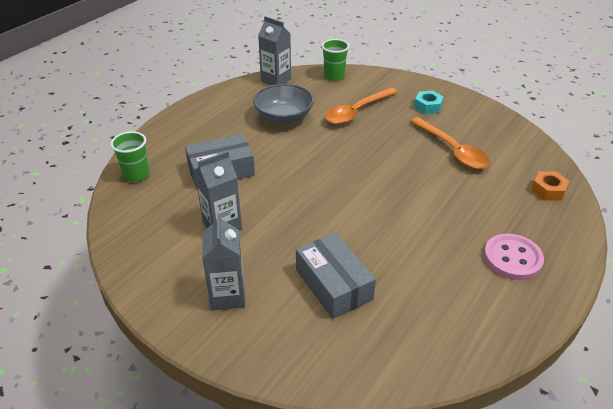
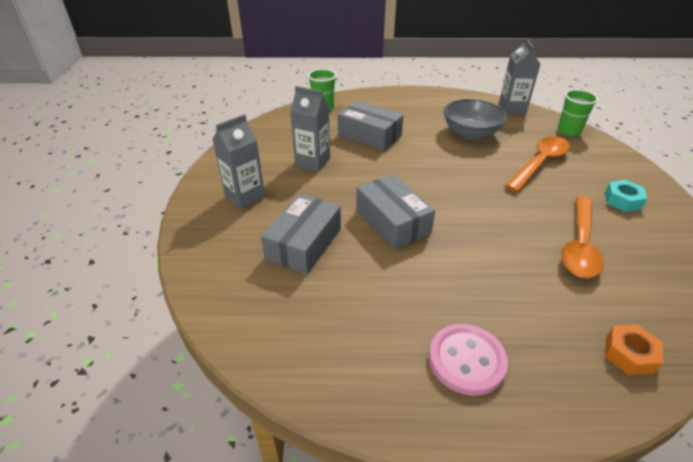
camera: 55 degrees right, 0 degrees up
(352, 220) = (392, 221): none -> grey box
(357, 112) = (539, 163): orange spoon -> orange spoon turned 120 degrees clockwise

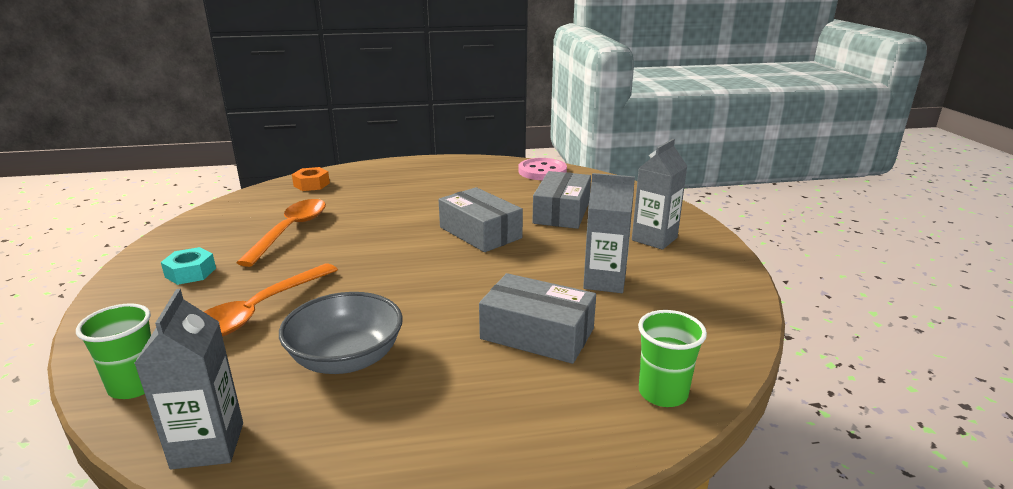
camera: 170 degrees right, 15 degrees down
(466, 360) = (423, 176): pink button -> pink button (542, 171)

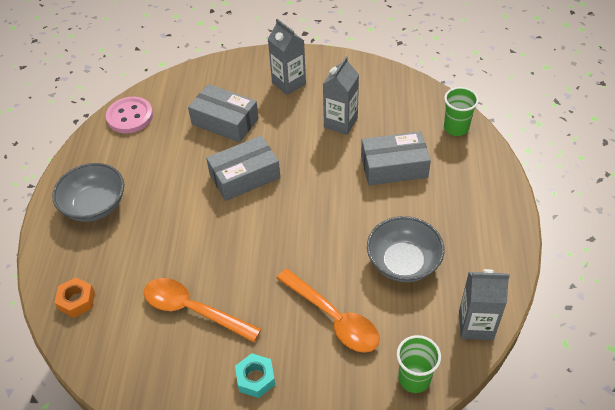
camera: 75 degrees left, 25 degrees up
(422, 175) = (95, 205): none -> grey bowl
(537, 334) = (394, 167): grey box -> grey box turned 45 degrees clockwise

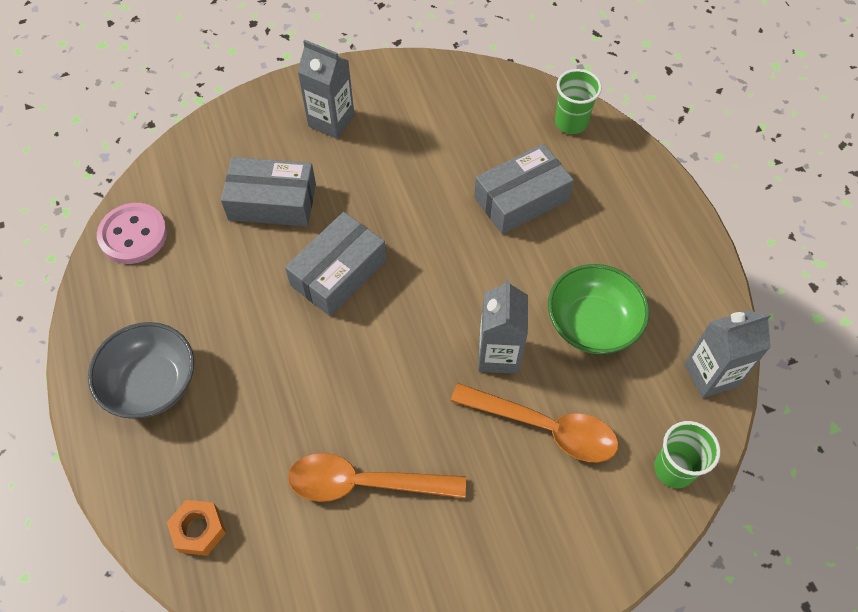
camera: 25 degrees left, 10 degrees up
(255, 378) = (489, 544): turquoise nut -> none
(340, 123) = (426, 158): grey carton -> grey carton (498, 354)
(403, 262) = (592, 324): grey bowl -> green bowl

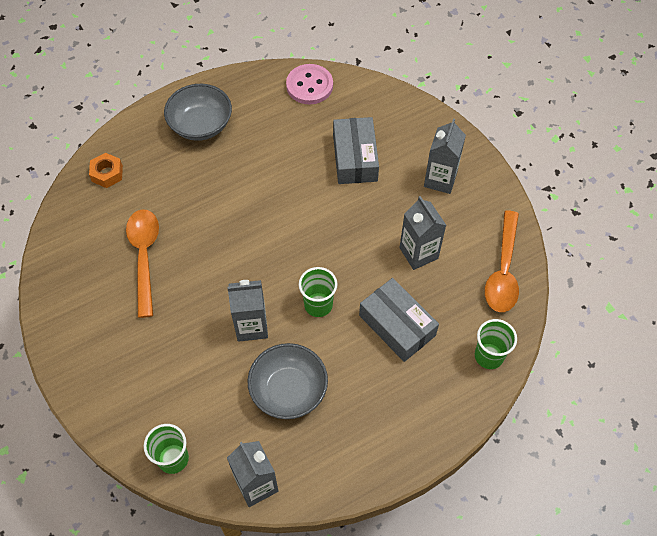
camera: 80 degrees right, 0 degrees up
(338, 273) = (302, 211): grey box -> none
(429, 161) = (418, 253): none -> grey carton
(480, 275) = (318, 305): none -> green cup
(545, 427) = (196, 364): orange spoon -> orange spoon (503, 271)
(592, 324) = (288, 390): green bowl -> grey bowl

